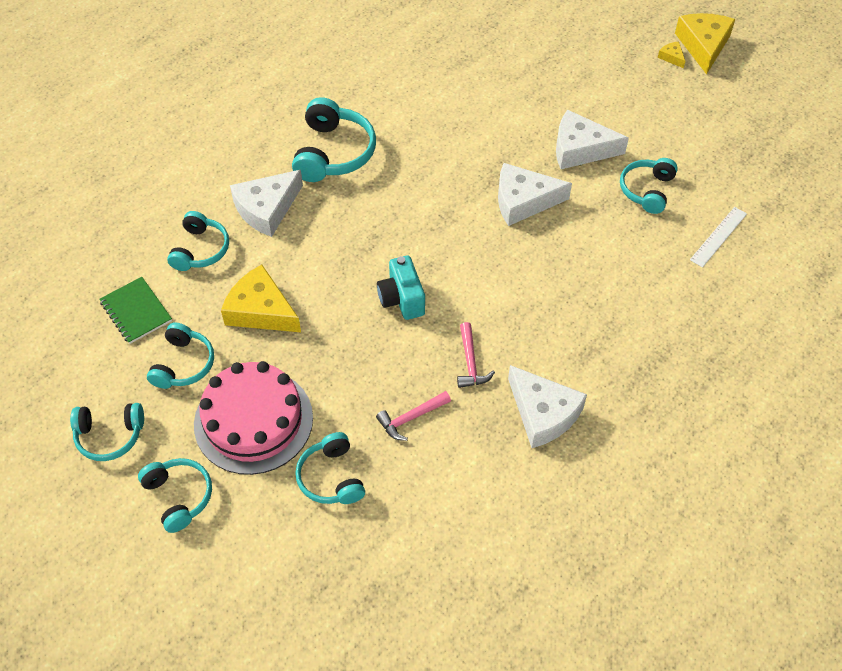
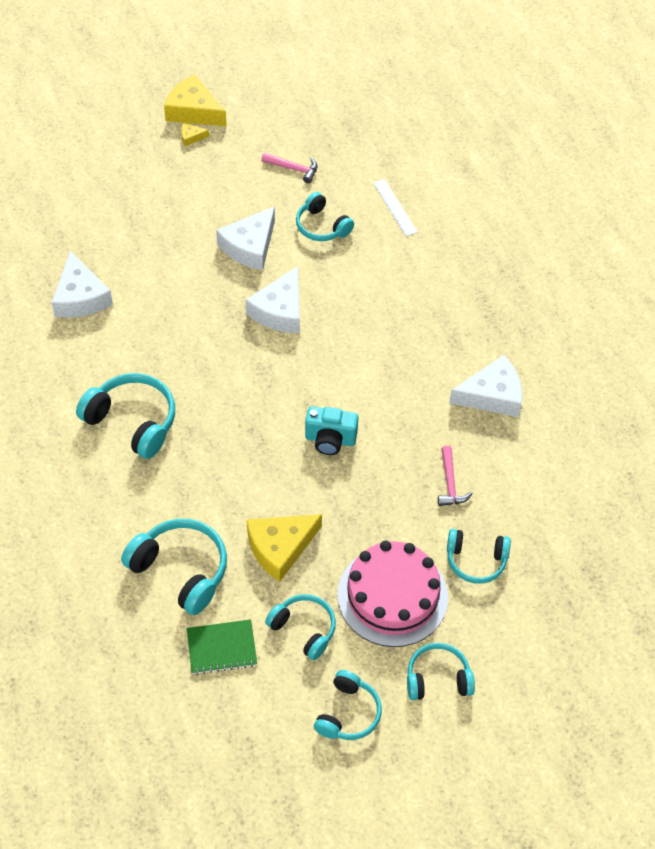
camera: 65 degrees left, 0 degrees up
(200, 250) = (181, 570): turquoise headphones -> turquoise headphones, size x1.52
(267, 209) = (166, 499): white cheese -> white cheese (80, 297)
(470, 362) = (420, 420): pink hammer -> pink hammer (293, 169)

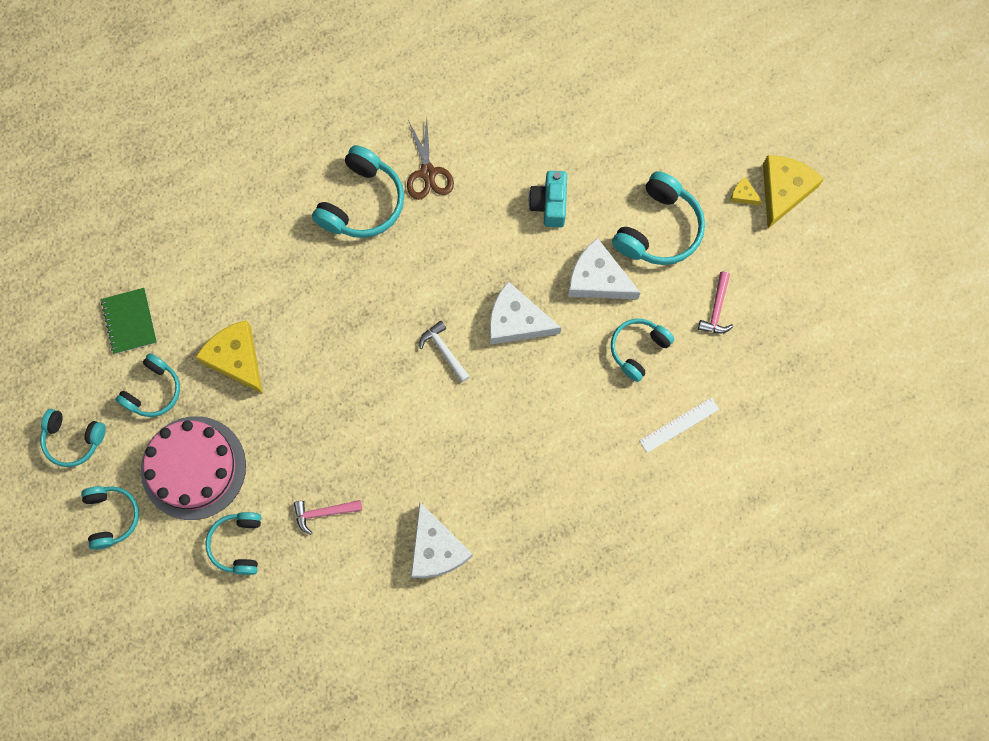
camera: 85 degrees right, 20 degrees up
(80, 297) = (505, 126): white cheese -> none
(114, 363) = (428, 173): none -> brown scissors
(181, 570) = (204, 273): turquoise headphones -> turquoise headphones (658, 229)
(191, 137) = (743, 195): yellow cheese -> yellow cheese turned 45 degrees counterclockwise
(300, 369) = (444, 351): none -> white hammer
(330, 439) = (362, 390): turquoise camera -> turquoise camera (549, 204)

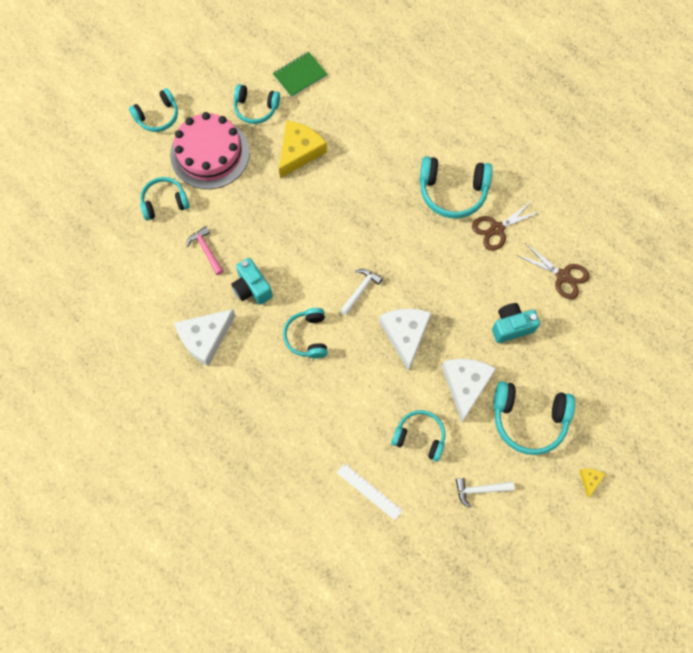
camera: 70 degrees right, 5 degrees down
(73, 439) = (203, 73): turquoise headphones -> turquoise headphones (307, 336)
(394, 474) = (252, 288): none -> turquoise camera
(511, 126) = (563, 276): none -> brown scissors
(716, 309) = (480, 490): pink hammer -> white hammer
(784, 190) = (609, 513): yellow cheese -> none

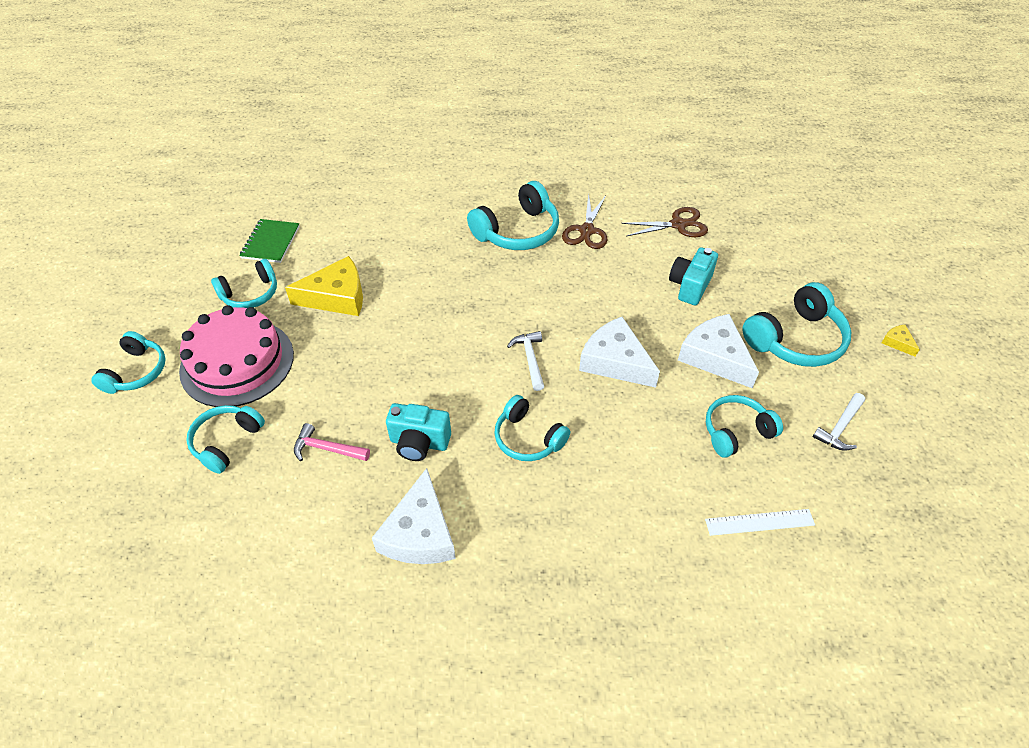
camera: 45 degrees left, 20 degrees down
(299, 151) = (337, 297): yellow cheese -> yellow cheese turned 90 degrees clockwise

